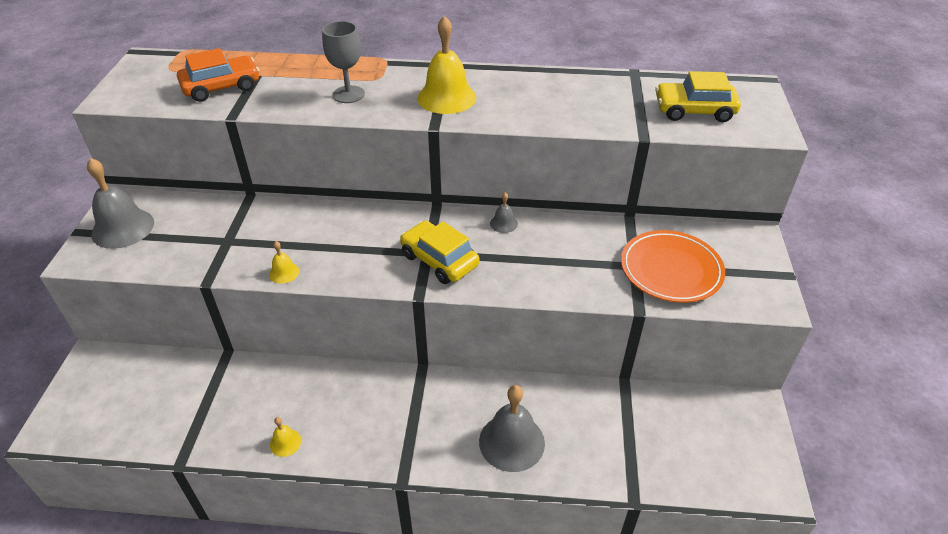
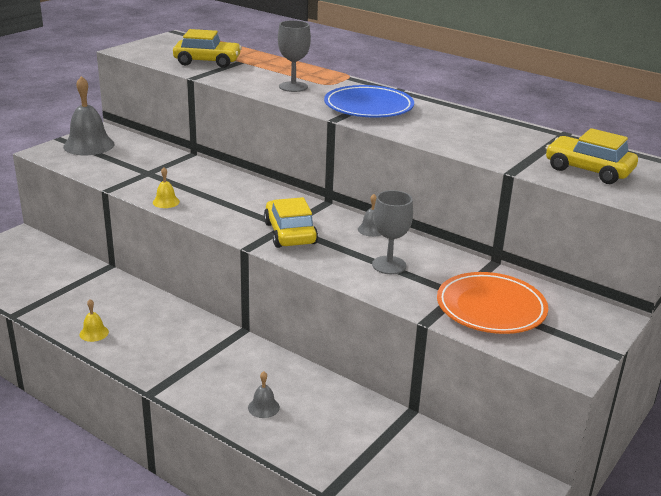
camera: 30 degrees right, 15 degrees down
(221, 87) = (207, 62): orange car -> yellow car
(446, 97) = (368, 107): yellow bell -> blue plate
(511, 442) = (263, 407): grey bell -> grey bell, size x0.47
(555, 259) = (389, 265): none -> grey goblet

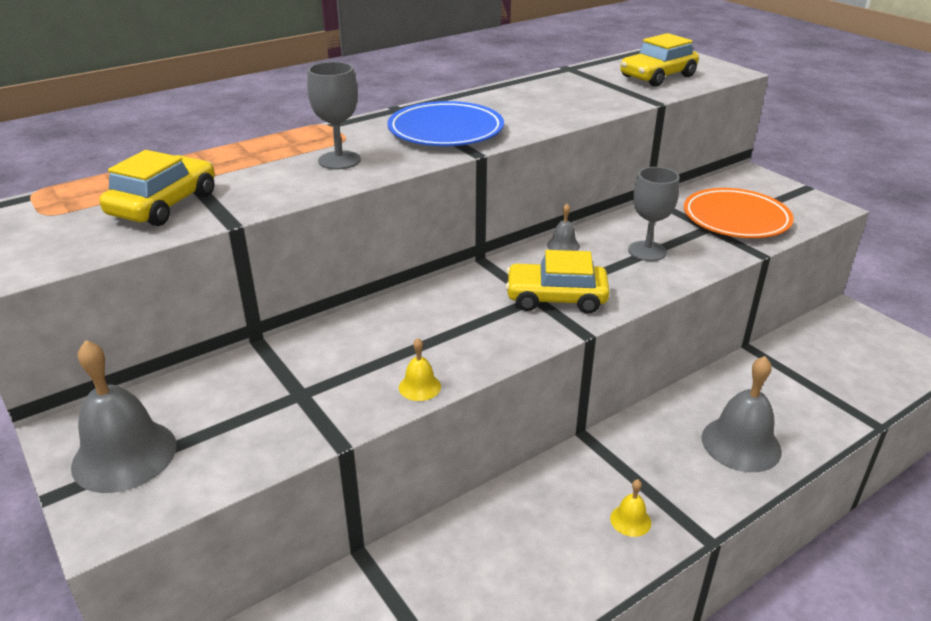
camera: 70 degrees left, 5 degrees up
(94, 333) = (554, 590): yellow bell -> yellow bell (630, 520)
(263, 407) = (741, 444): grey bell -> grey bell, size x2.12

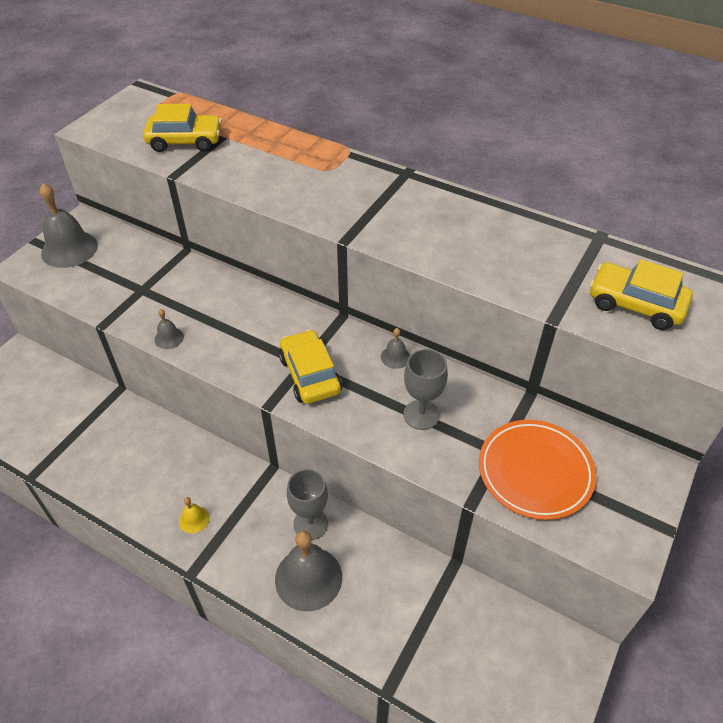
camera: 65 degrees right, 15 degrees up
(339, 160) = (289, 180): grey goblet -> grey goblet (310, 524)
(419, 387) = (169, 338): yellow bell -> grey bell
(446, 131) = (379, 210): blue plate -> none

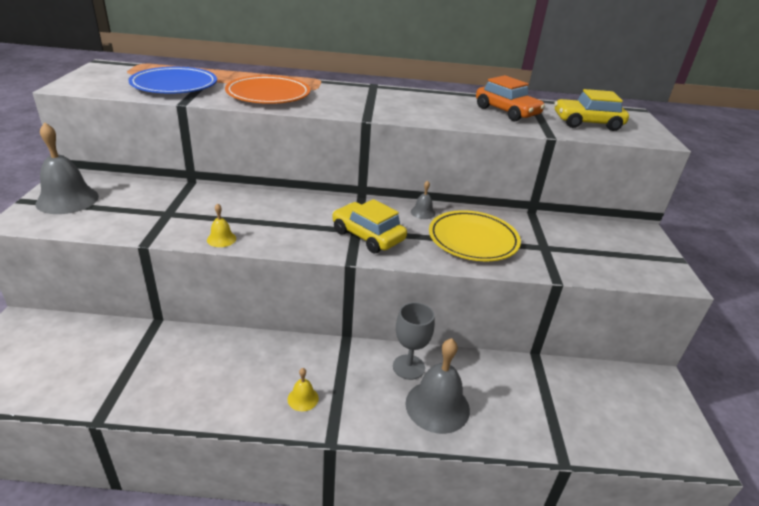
camera: 30 degrees left, 15 degrees down
(169, 338) = (221, 239): grey bell -> yellow bell
(185, 141) = (174, 85): yellow car -> blue plate
(421, 415) = (473, 240): grey goblet -> yellow plate
(535, 472) = (577, 251): orange plate -> orange plate (268, 95)
(539, 258) = (507, 112): none -> orange car

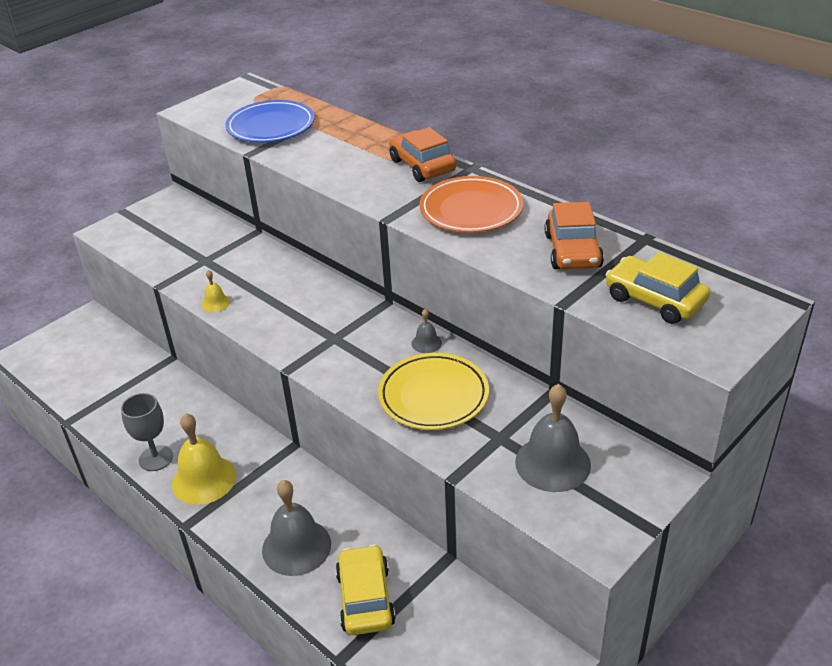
camera: 45 degrees right, 5 degrees up
(67, 200) = (151, 220): grey bell -> grey bell (552, 463)
(268, 95) = (338, 159): orange plate -> orange plate (471, 210)
(303, 398) = (204, 479): yellow bell -> yellow bell, size x2.12
(338, 89) = (422, 166): none -> orange car
(368, 236) = (337, 348): yellow car -> yellow car (365, 598)
(408, 367) = (314, 500): grey goblet -> grey goblet (156, 458)

